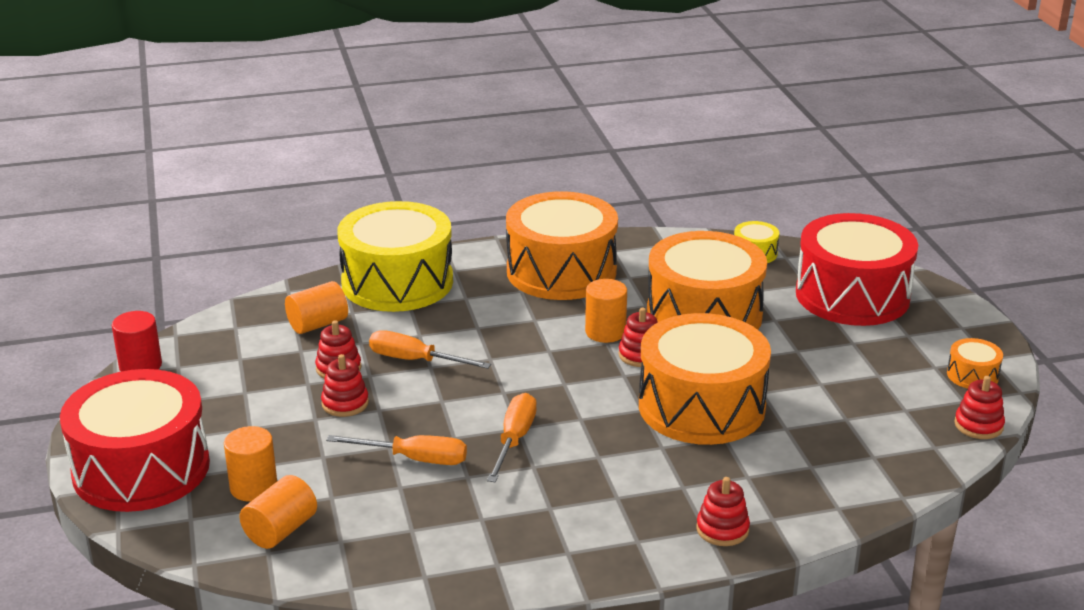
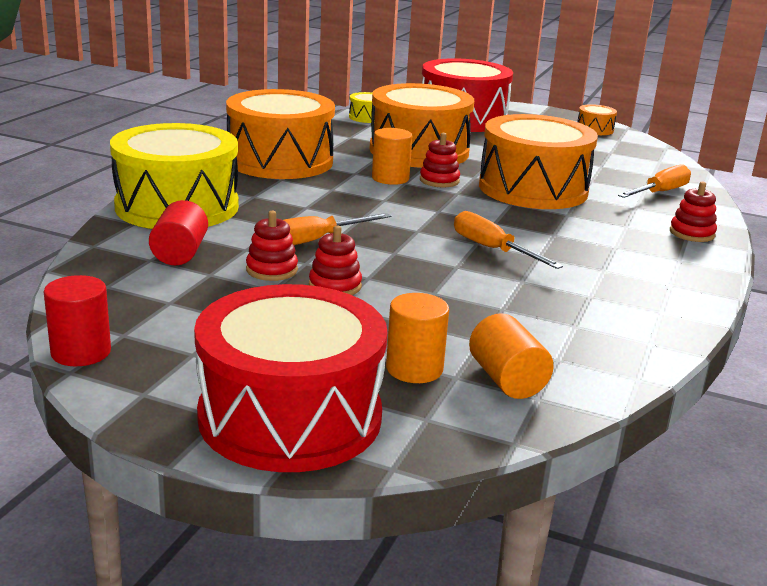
camera: 55 degrees left, 5 degrees down
(318, 324) = (180, 253): orange cylinder -> red cylinder
(414, 459) = (468, 290): orange screwdriver -> orange screwdriver (660, 192)
(978, 425) = (649, 146): red stacking toy -> none

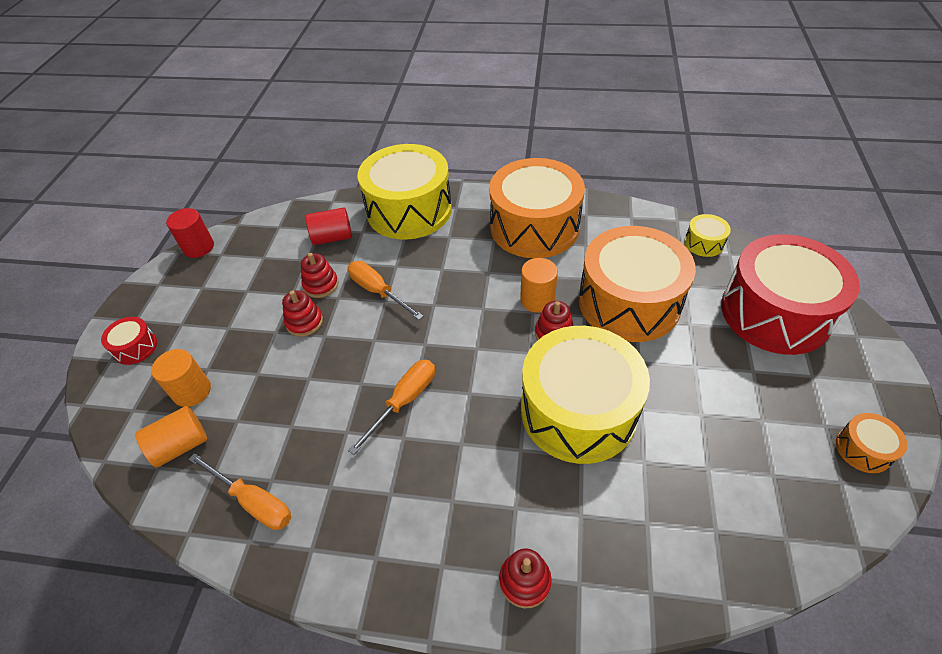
camera: 80 degrees right, 25 degrees up
(290, 416) = (135, 347): red drum -> red drum, size x0.41
(533, 189) = (578, 410): orange drum -> yellow drum
(660, 192) = (649, 542): orange screwdriver -> orange screwdriver (253, 501)

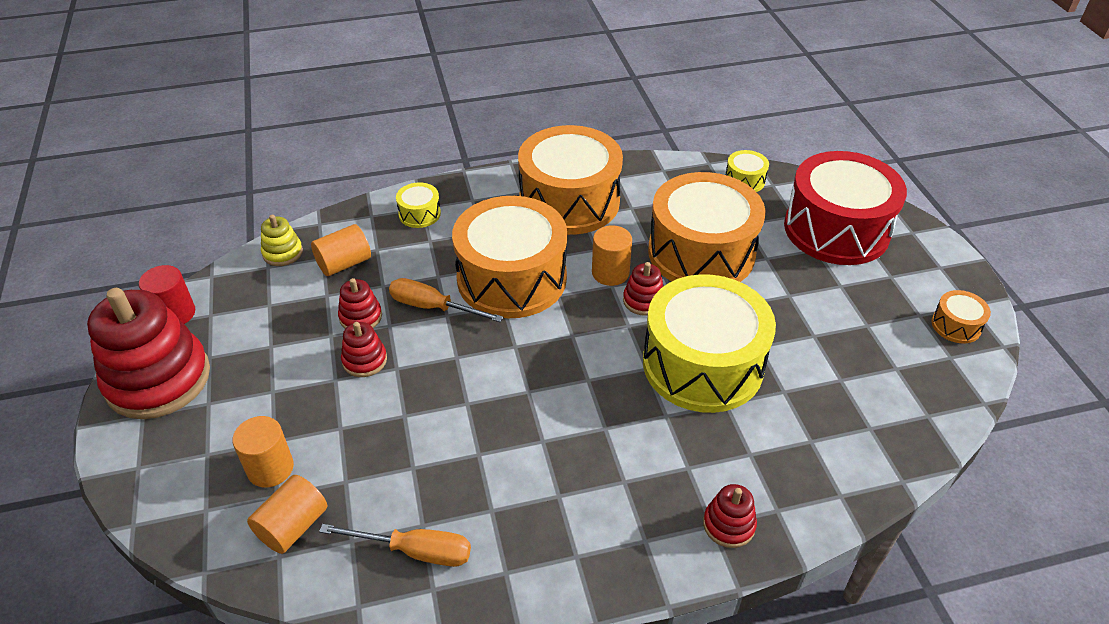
camera: 25 degrees left, 5 degrees down
(135, 347) = (163, 444): red drum -> none
(160, 295) = (158, 379): none -> red stacking toy
(294, 218) = (282, 253): none -> yellow stacking toy
(332, 237) = (344, 263): red cylinder -> orange cylinder
(404, 401) = (524, 406): orange screwdriver -> none
(409, 210) = (419, 214): yellow drum -> yellow drum, size x0.41
(452, 283) = (511, 278): none -> orange drum

